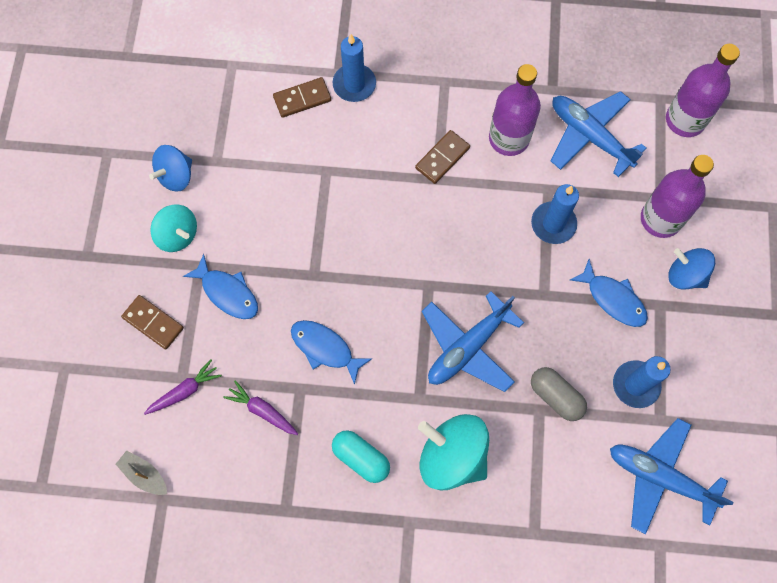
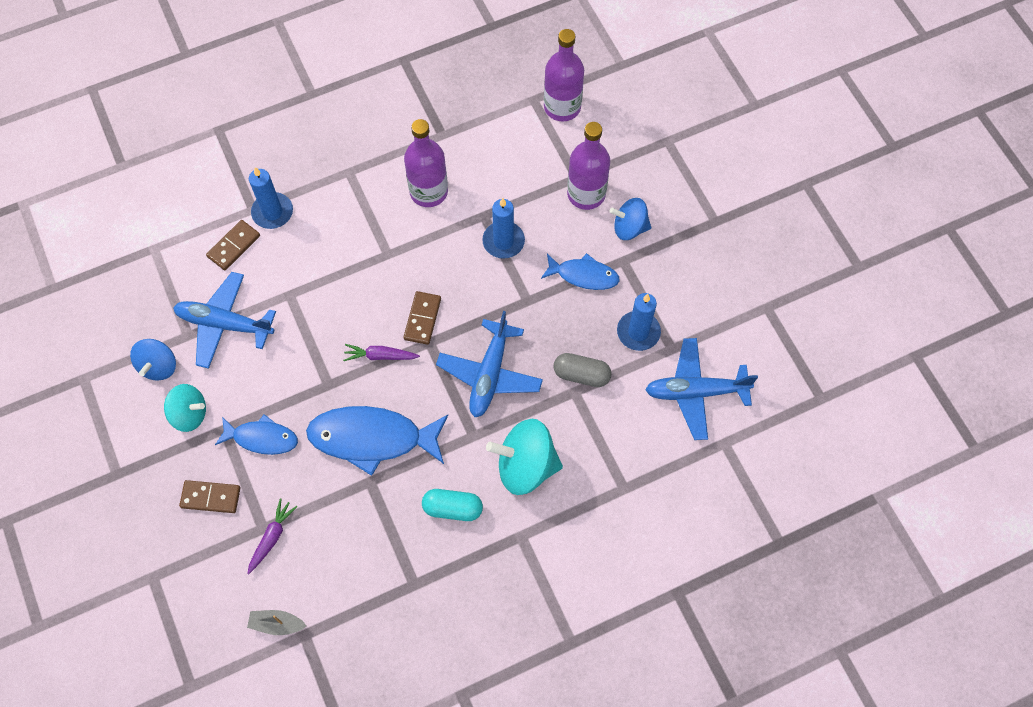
camera: 30 degrees left, 5 degrees down
(262, 410) = (348, 516): purple carrot -> purple carrot (380, 356)
(325, 348) = (372, 438): blue fish -> blue fish, size x1.71
(442, 158) = (382, 235): brown domino -> brown domino (422, 319)
(590, 136) = (494, 157): blue plane -> blue plane (225, 324)

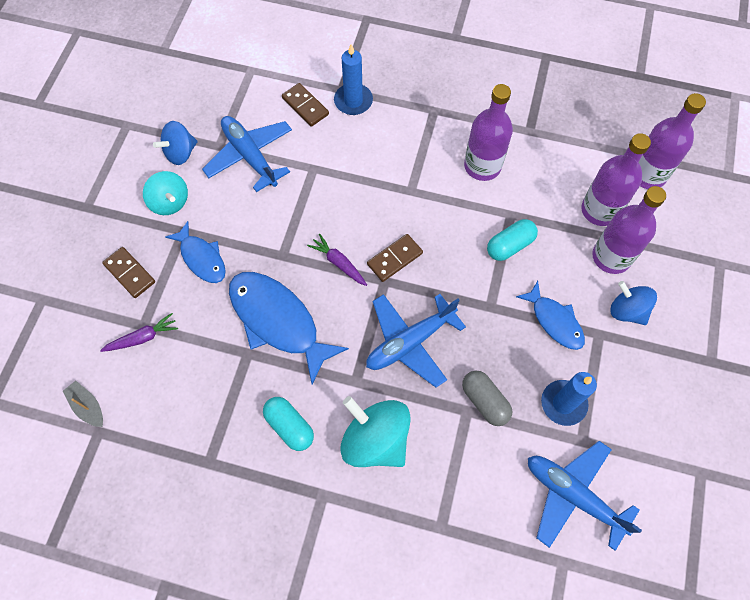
camera: 40 degrees right, 0 degrees up
(234, 246) = (305, 106): brown domino -> brown domino turned 60 degrees clockwise
(503, 241) = (510, 245): blue candle -> turquoise capsule
(549, 162) = (599, 210): none -> purple bottle

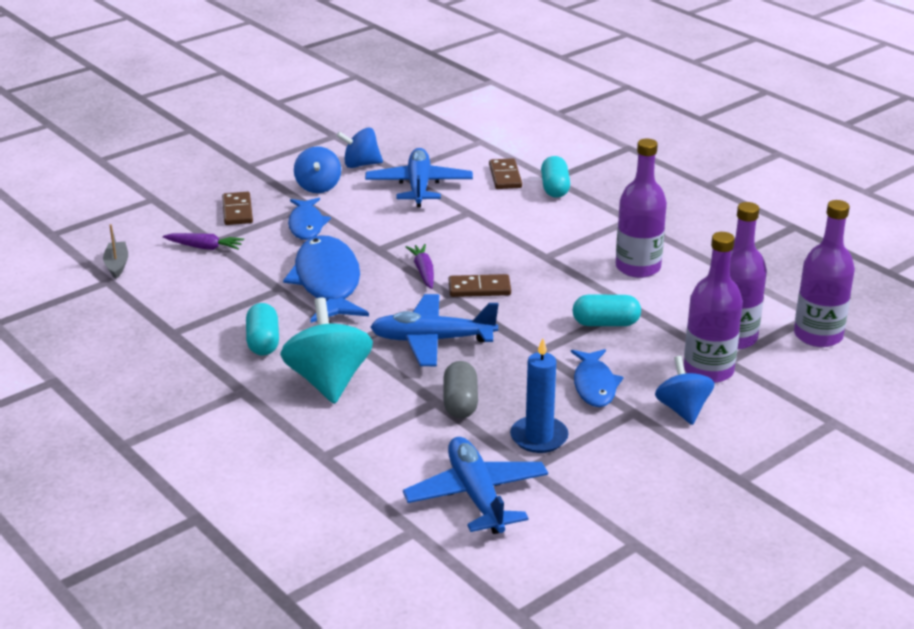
camera: 35 degrees right, 35 degrees down
(170, 202) = (318, 187): turquoise spinning top -> blue spinning top
(353, 101) = (555, 188): blue candle -> turquoise capsule

